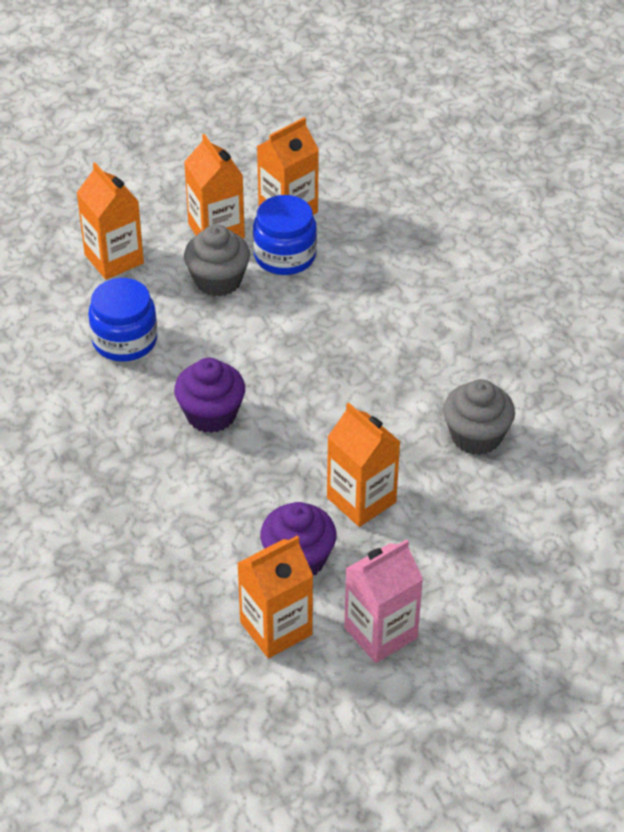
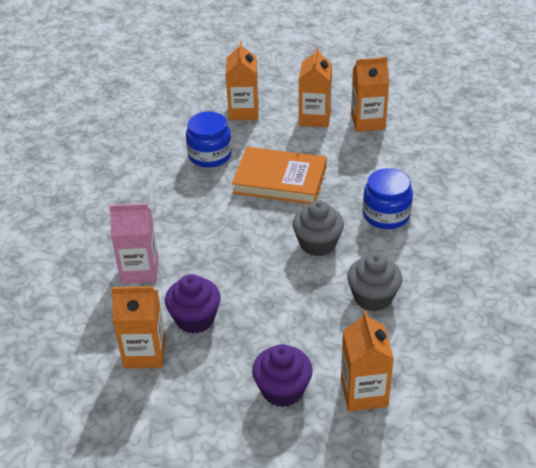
camera: 35 degrees right, 5 degrees down
(211, 414) = (220, 214): purple cupcake -> purple cupcake (282, 390)
(218, 280) = (291, 144): grey cupcake -> grey cupcake (317, 244)
(245, 336) = (280, 180): none -> orange book
(285, 256) = (343, 145): blue jar -> blue jar (386, 215)
(361, 500) = (264, 302): orange carton -> orange carton (364, 393)
(380, 633) = (204, 388): pink carton -> pink carton (139, 270)

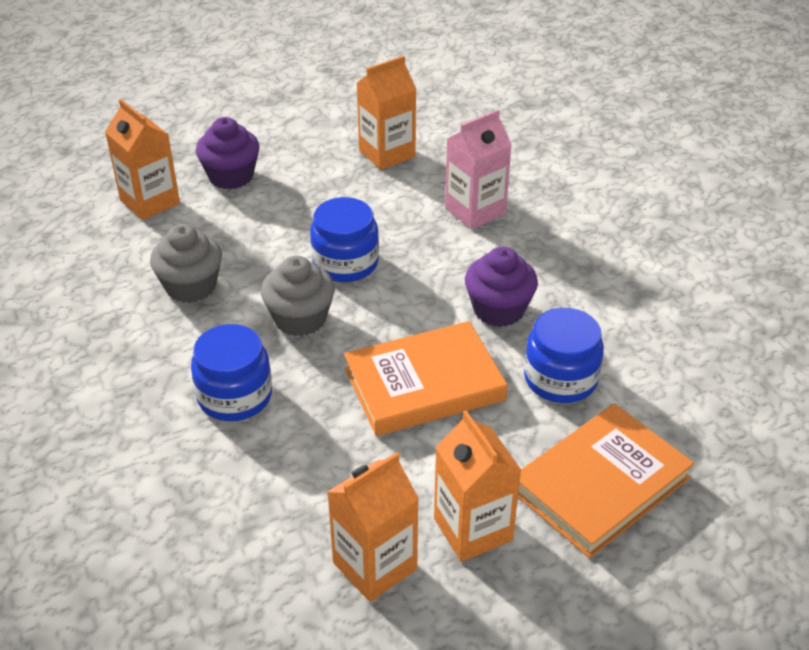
camera: 145 degrees right, 0 degrees up
(195, 319) = (368, 194): purple cupcake -> purple cupcake (498, 309)
(243, 111) = (600, 484): orange carton -> orange book
(259, 269) = (345, 263): none -> blue jar

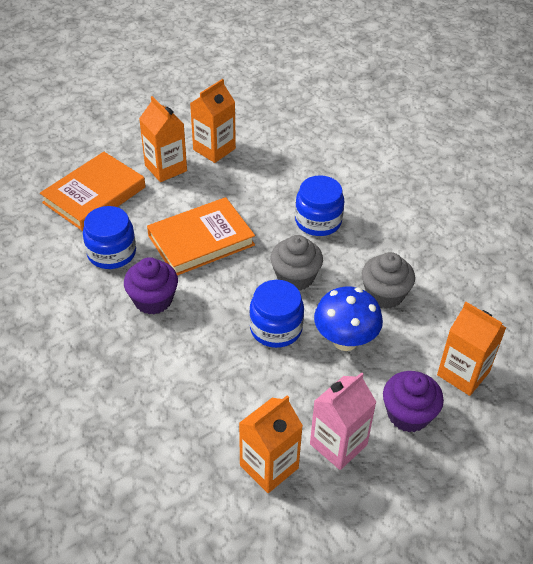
camera: 170 degrees right, 5 degrees up
(266, 243) = (345, 340): none -> blue mushroom
(475, 211) = (175, 398): pink carton -> pink carton (338, 444)

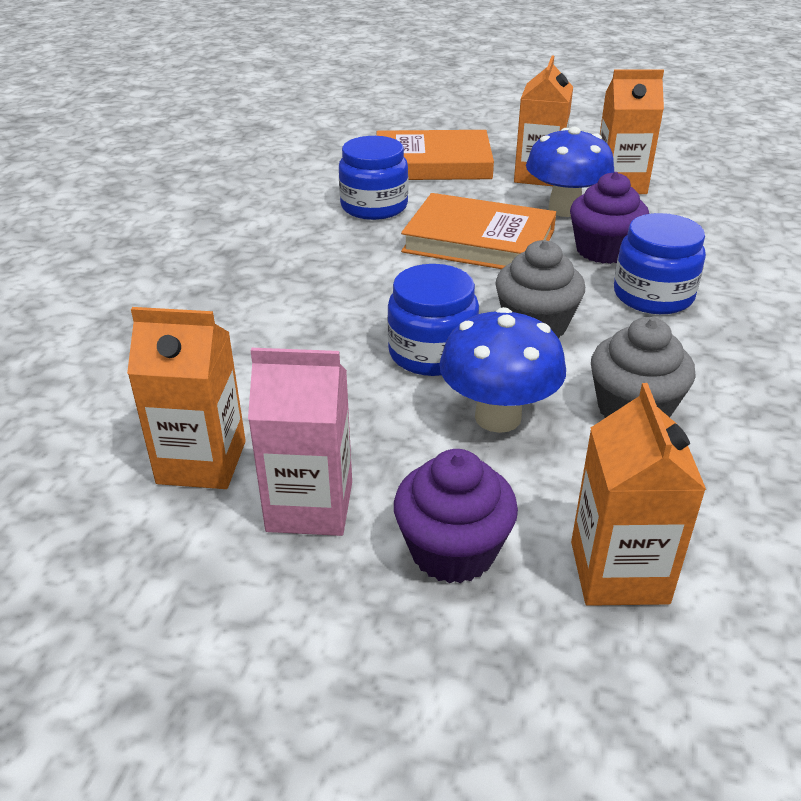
camera: 50 degrees right, 10 degrees down
(153, 300) = (348, 257): purple cupcake -> purple cupcake (603, 250)
(211, 187) = (564, 209): none -> blue mushroom

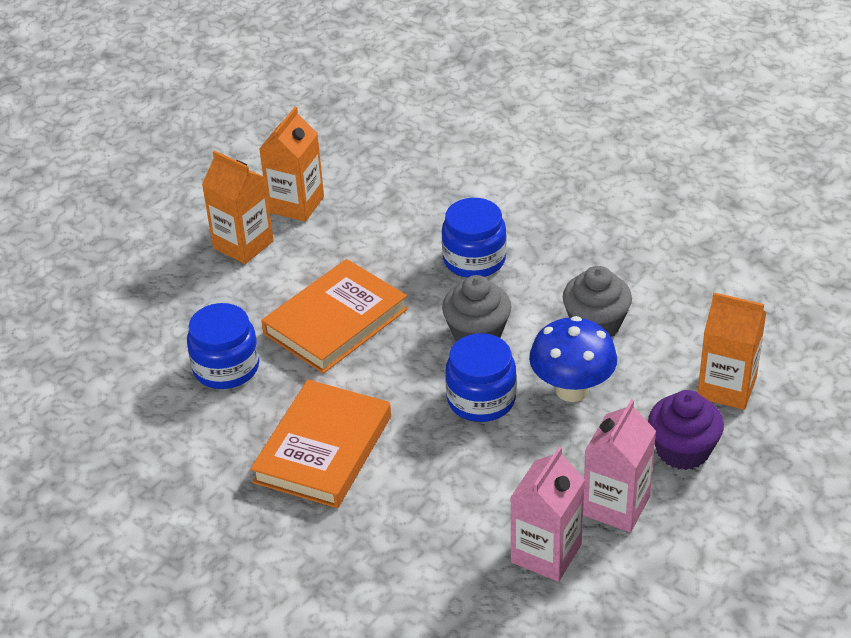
camera: 65 degrees left, 5 degrees up
(202, 462) = (546, 553): orange carton -> pink carton
(432, 163) = (164, 303): orange book -> orange book (323, 449)
(564, 209) = (316, 253): blue mushroom -> none
(603, 250) = (396, 258): purple cupcake -> none

